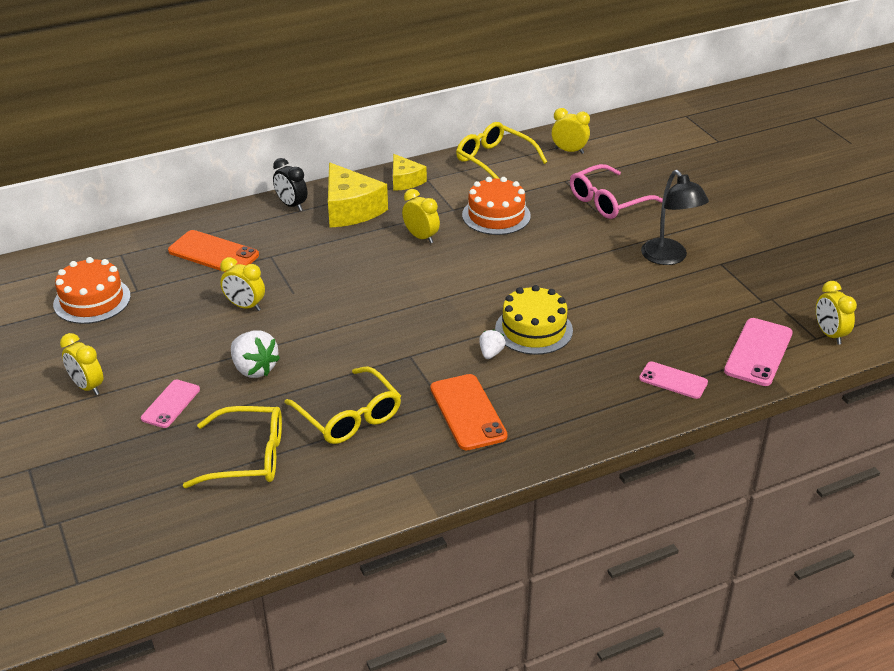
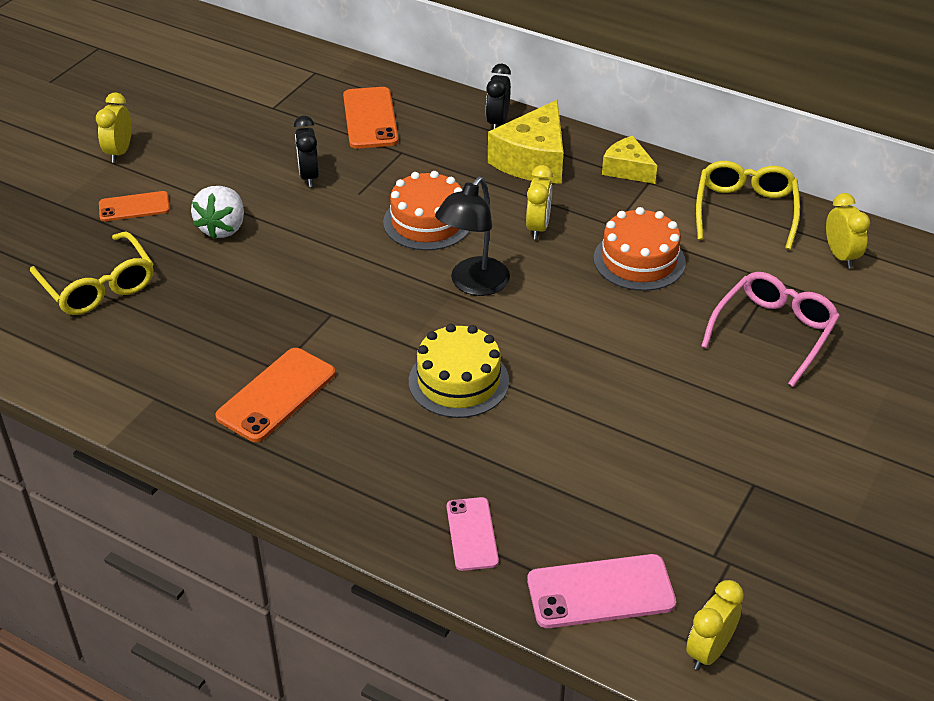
camera: 55 degrees right, 5 degrees up
(92, 300) = (236, 93): orange cake -> orange cake (427, 222)
(171, 404) = (134, 207): pink phone -> orange phone
(245, 306) = (309, 176): yellow clock -> black clock
(348, 416) = (204, 318): yellow glasses -> none
(405, 181) = (627, 169): yellow cheese -> yellow cheese turned 105 degrees clockwise
(491, 353) = (387, 368): white strawberry -> none
(608, 201) = (773, 333): pink glasses -> pink glasses turned 105 degrees clockwise
(669, 258) = (713, 432): black lamp -> black lamp (473, 284)

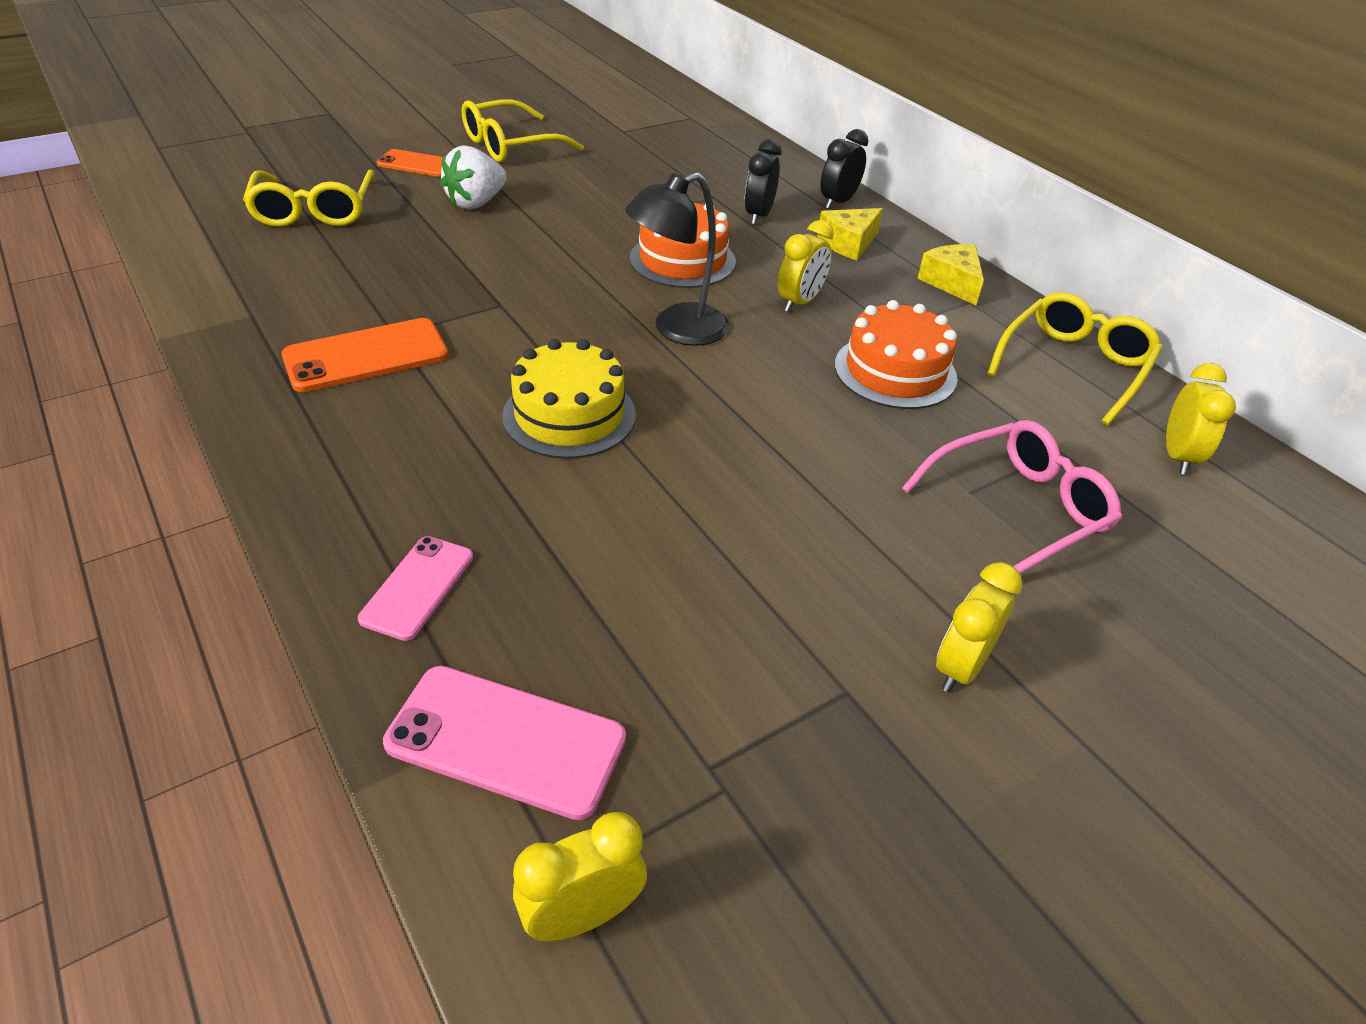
camera: 25 degrees right, 0 degrees up
(119, 152) = (451, 124): yellow clock -> yellow clock (960, 667)
(194, 157) = (511, 145): none -> yellow glasses
(309, 176) = (601, 189): black clock -> black clock (758, 215)
(370, 118) = (708, 163): orange phone -> none
(533, 160) = (848, 243): yellow cheese -> yellow cheese, size x0.59

